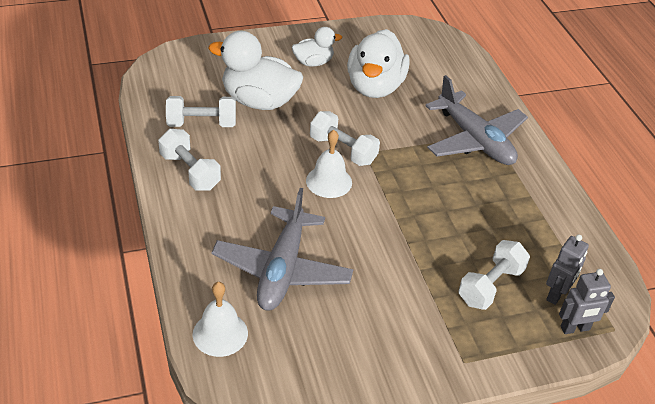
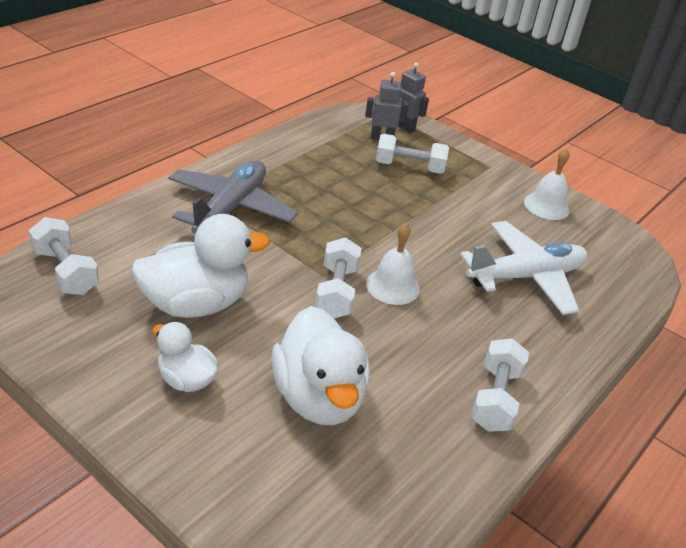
camera: 125 degrees left, 5 degrees down
(202, 124) = (413, 432): white dumbbell -> white dumbbell (65, 271)
(220, 333) = (622, 286): white bell -> white bell (546, 206)
(282, 269) = (526, 277): grey plane -> white plane

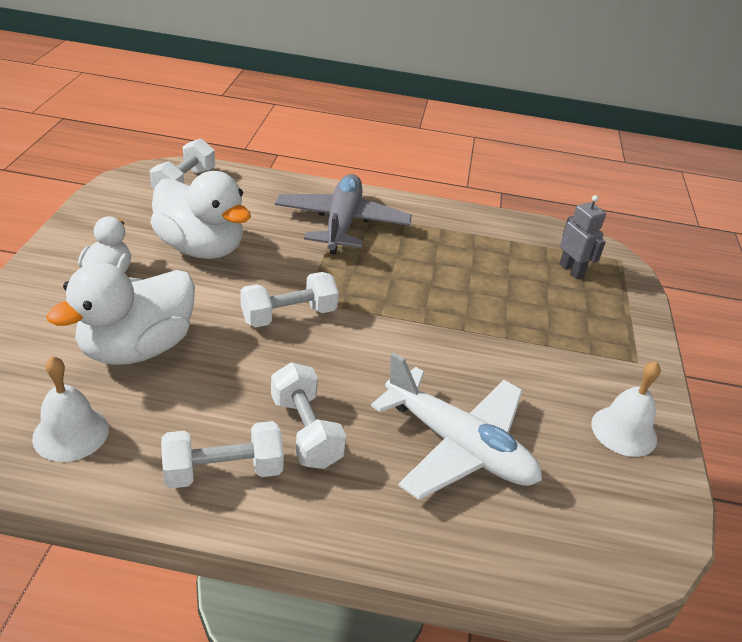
camera: 60 degrees right, 0 degrees up
(230, 208) = (342, 223): grey plane -> grey plane turned 75 degrees counterclockwise
(392, 286) = (334, 348): white bell -> white bell (71, 433)
(404, 127) = (614, 279): grey robot -> none
(409, 167) = (546, 303): white dumbbell -> white dumbbell (305, 431)

